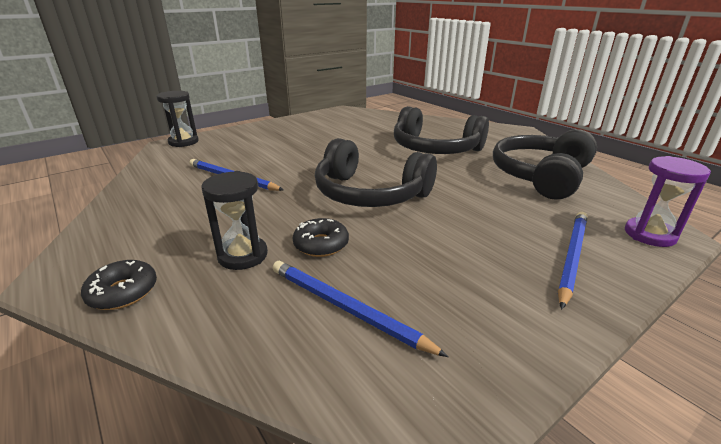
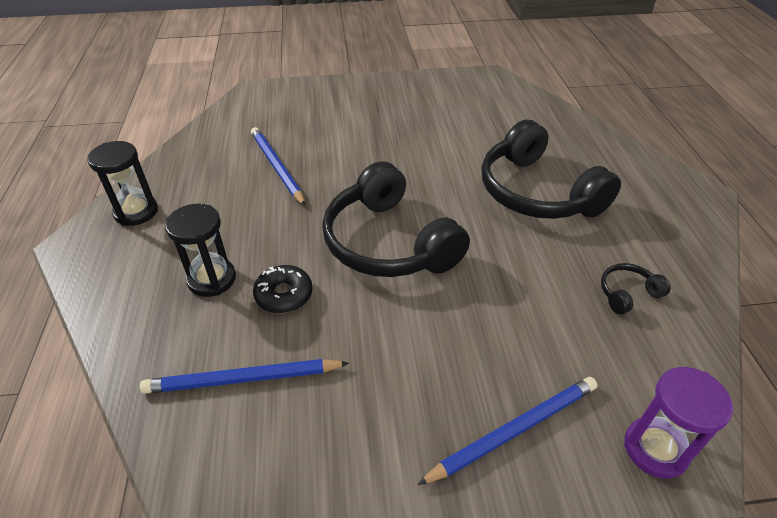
camera: 30 degrees right, 15 degrees up
(123, 292) = (106, 280): black donut -> none
(183, 142) = (272, 90): black hourglass -> black hourglass (136, 212)
(345, 308) = (243, 379): blue pencil -> blue pencil turned 75 degrees counterclockwise
(541, 176) = (627, 293): black headphones -> black headphones, size x0.41

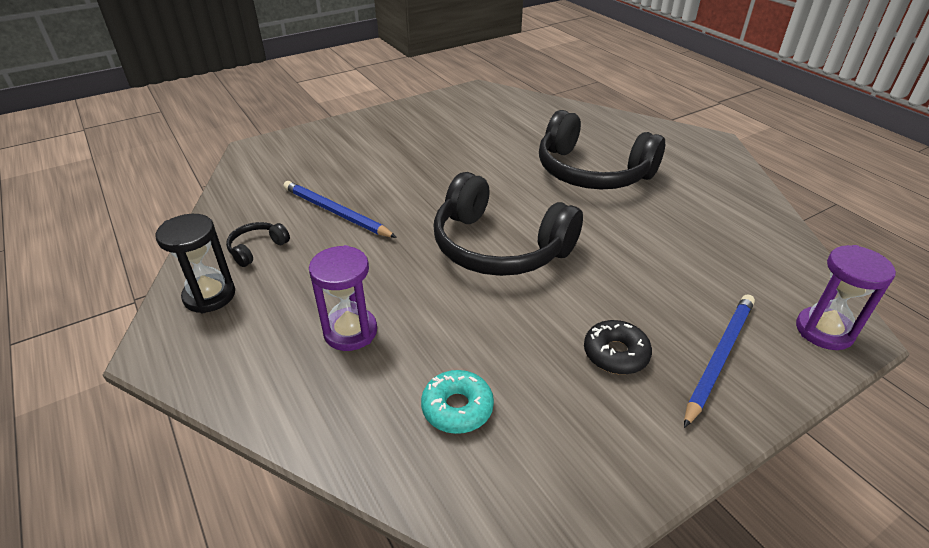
camera: 25 degrees left, 5 degrees down
(212, 279) = (350, 331): black hourglass -> purple hourglass
(243, 379) = (457, 408): blue pencil -> turquoise donut
(284, 295) = (436, 321): black donut -> black donut (615, 354)
(627, 293) = (719, 228): black headphones -> black headphones (257, 249)

